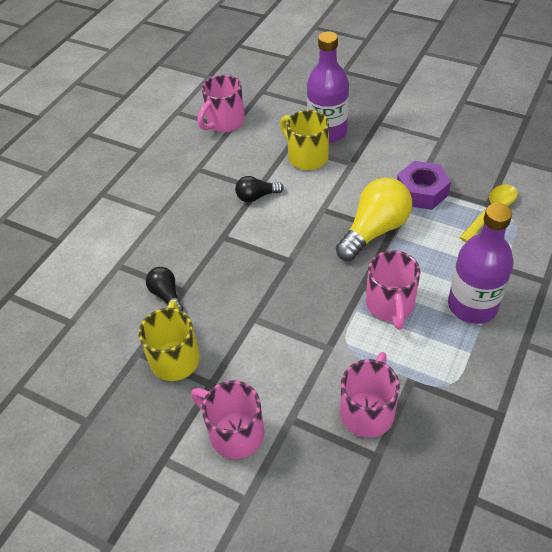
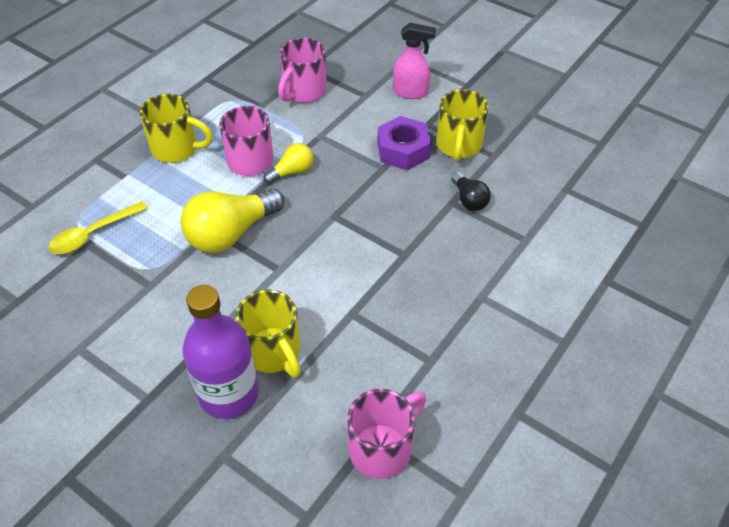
camera: 175 degrees left, 0 degrees up
(234, 433) = (410, 92): pink mug -> pink spray bottle
(256, 196) = (355, 300): black light bulb -> none
(343, 298) = (292, 172): none -> yellow light bulb
(421, 192) = (153, 272): purple nut -> purple nut (403, 150)
(472, 305) = (177, 149): purple bottle -> yellow mug

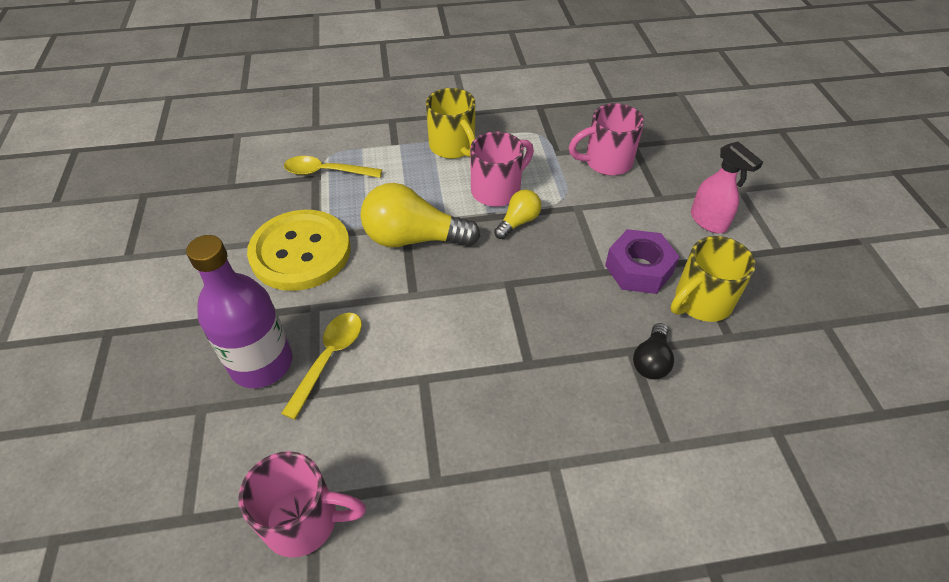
camera: 45 degrees right, 0 degrees up
(154, 304) = (300, 252): none -> yellow button
(274, 352) = (329, 358): yellow mug -> yellow spoon
(292, 172) = (518, 222): yellow light bulb -> yellow light bulb turned 60 degrees counterclockwise

